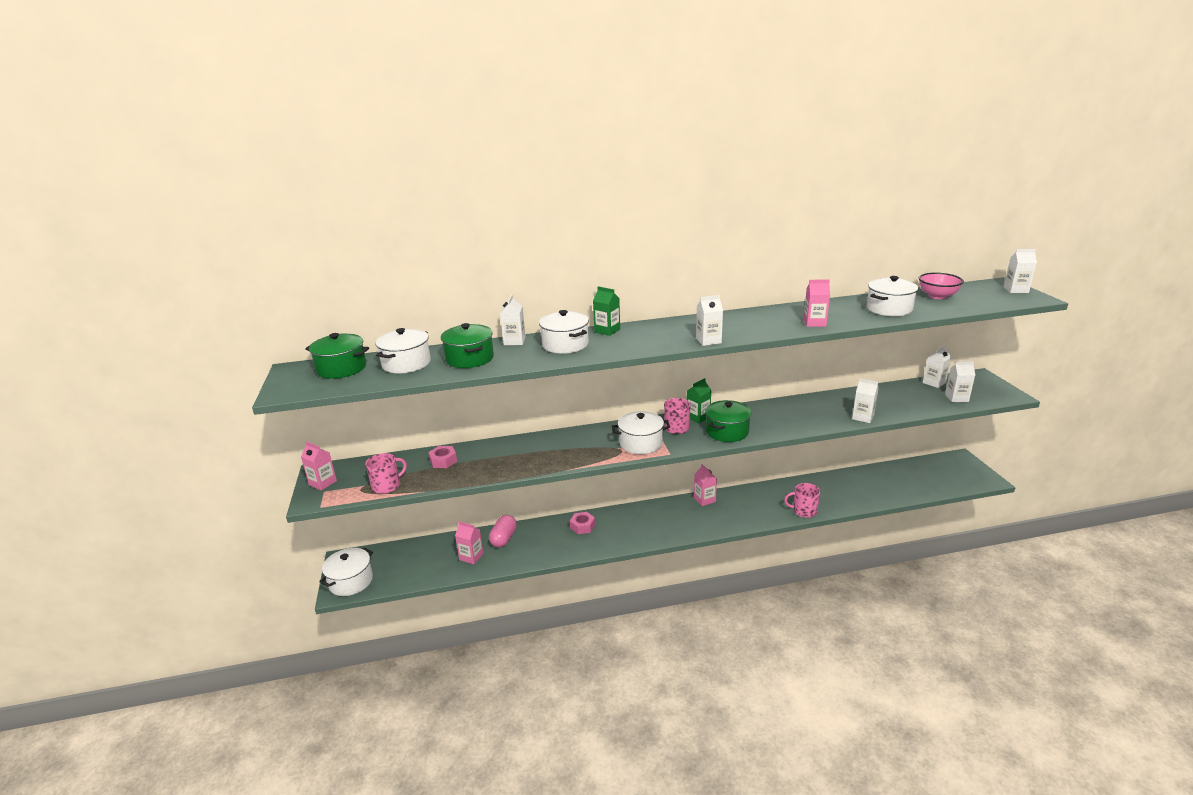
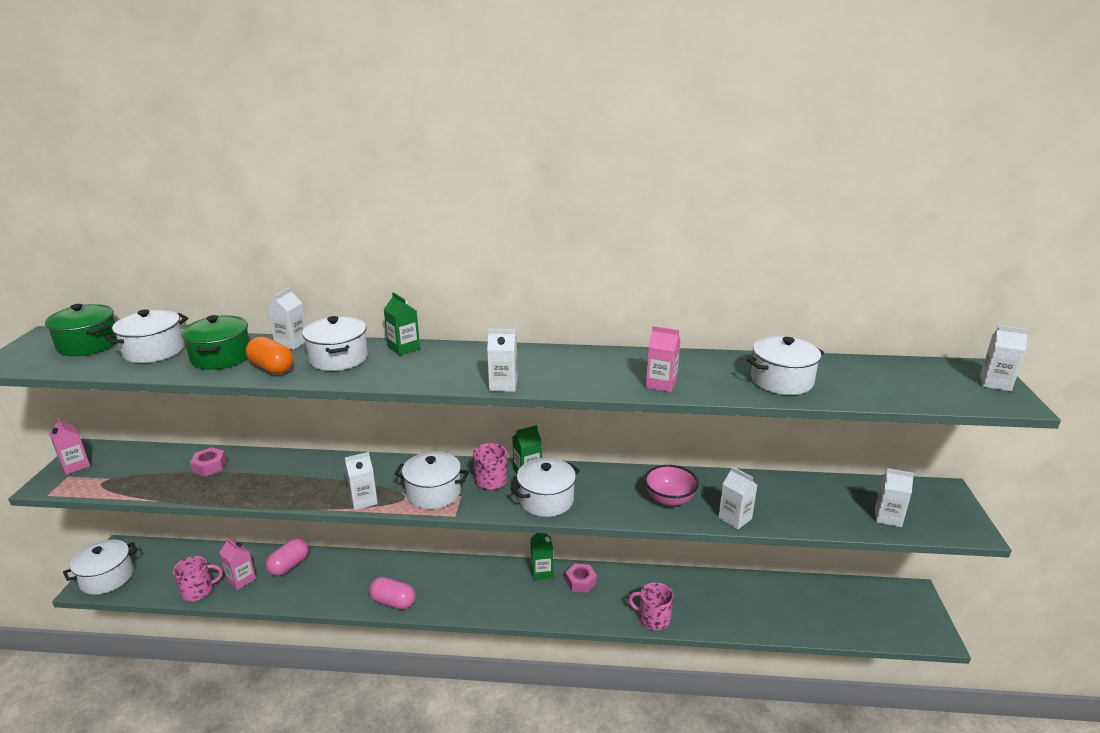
camera: 15 degrees right, 0 degrees up
(387, 486) = (129, 485): pink mug -> pink mug (198, 591)
(521, 359) = (272, 368): none -> orange capsule
(582, 526) = (381, 572): pink nut -> pink nut (580, 582)
(607, 543) = (393, 602): none -> pink capsule
(704, 499) = (541, 571): pink carton -> green carton
(727, 431) = (546, 500): green pot -> white pot
(934, 383) = (871, 487): white carton -> white carton (363, 500)
(937, 296) = (869, 373): pink bowl -> pink bowl (669, 499)

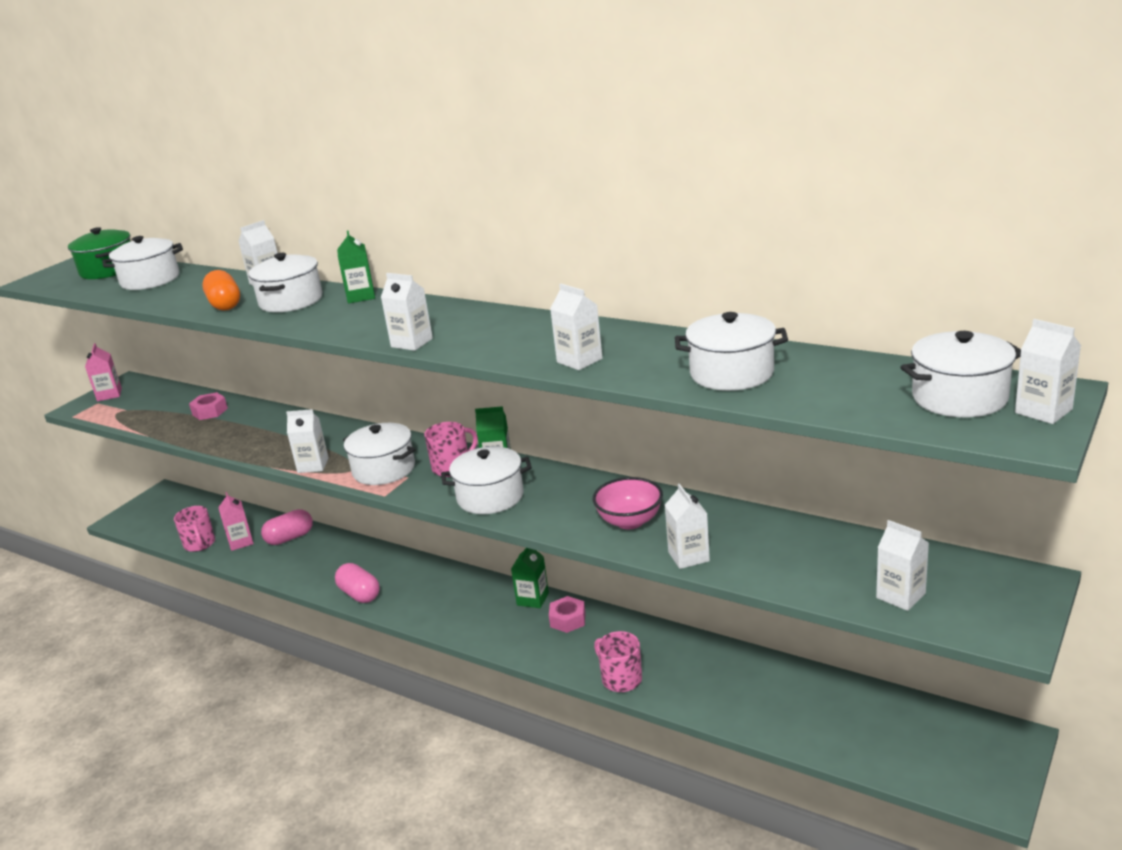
camera: 30 degrees right, 0 degrees up
(107, 577) = (137, 516): white pot -> white pot (959, 397)
(198, 591) = (200, 544): pink mug -> pink mug turned 60 degrees clockwise
(221, 357) = (195, 290): green pot -> none
(661, 384) = (579, 360): pink carton -> white carton

